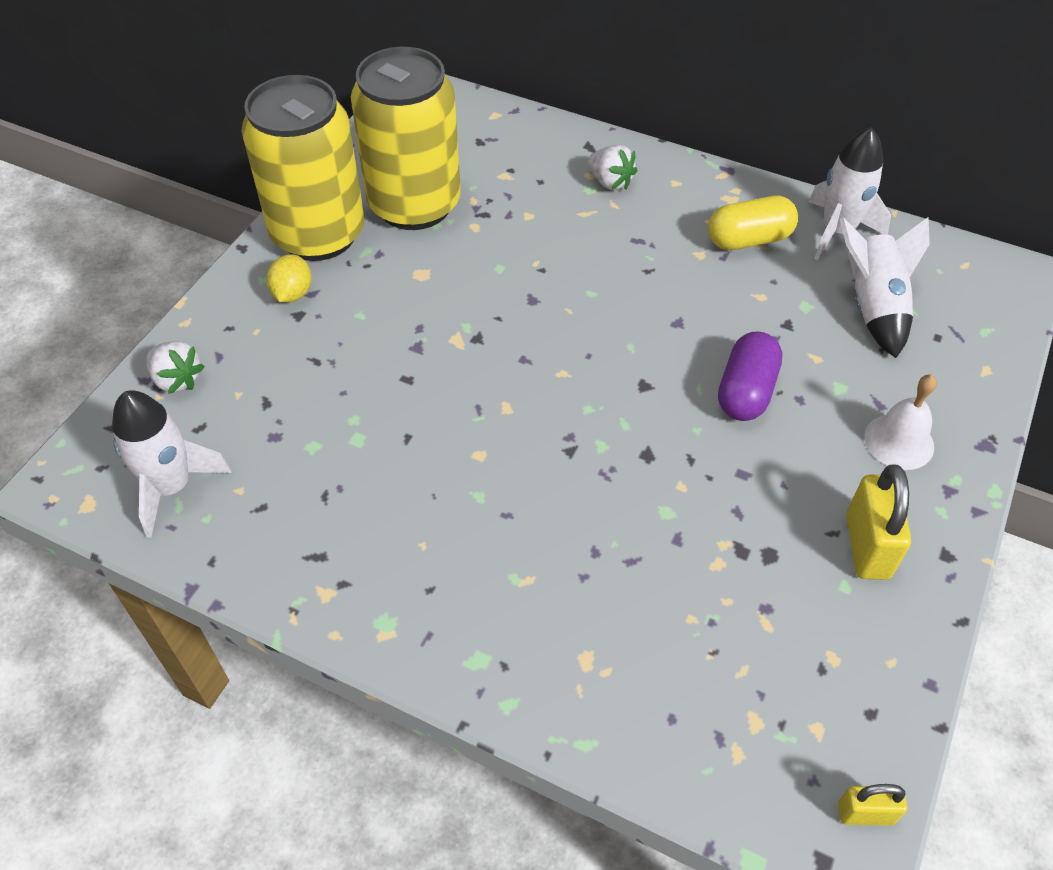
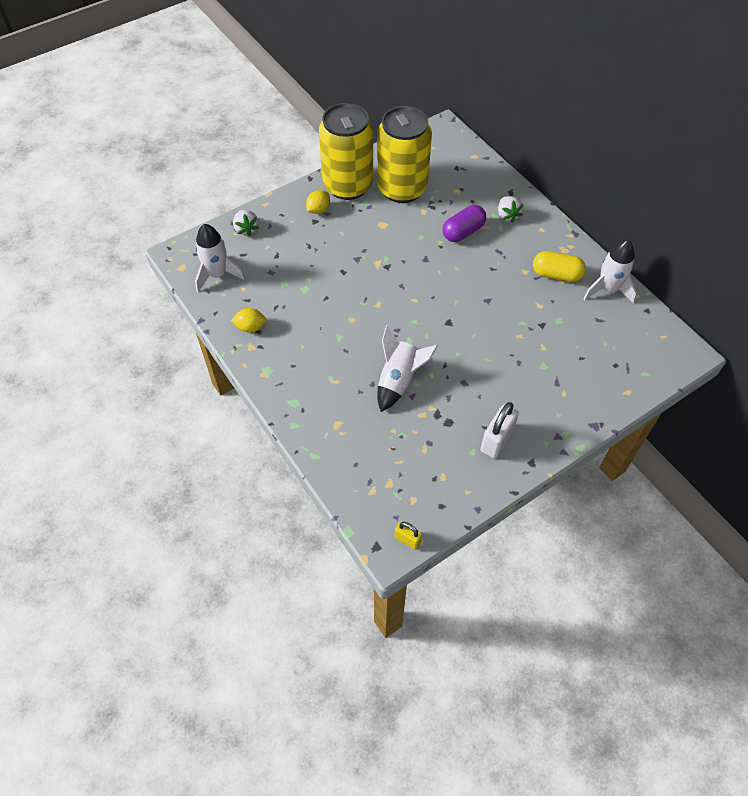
camera: 30 degrees right, 5 degrees up
(300, 556) = (250, 327): none -> yellow lemon
(746, 391) = (495, 347): purple capsule -> purple capsule (463, 232)
(867, 546) = (496, 440): yellow padlock -> white padlock
(873, 307) = (594, 335): white rocket -> white rocket (399, 380)
(899, 441) = (552, 403): white bell -> none

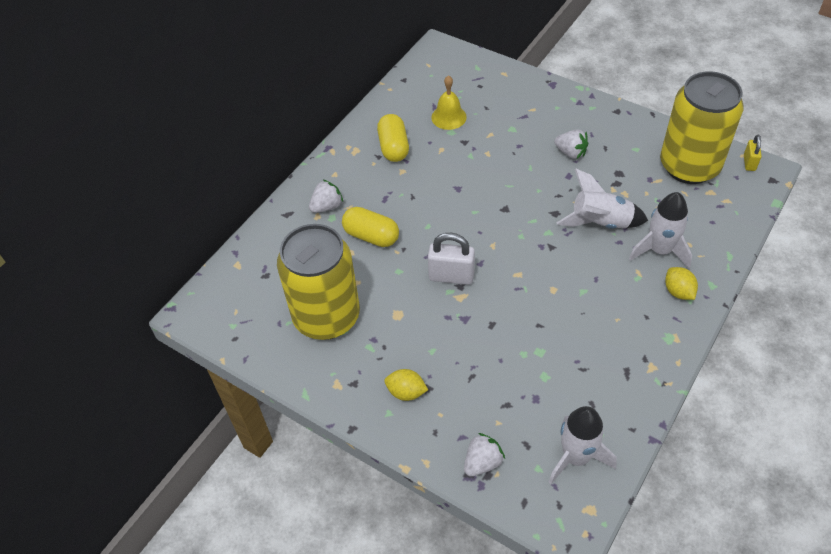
camera: 110 degrees left, 5 degrees down
(250, 327) = (627, 380): yellow lemon -> yellow lemon (678, 292)
(348, 185) = (347, 377): yellow can -> yellow can (689, 166)
(463, 232) = (371, 236): purple capsule -> yellow capsule
(491, 397) = (570, 152): none -> white strawberry
(496, 440) = (613, 137): white padlock -> white padlock (451, 276)
(579, 325) = (449, 117): none -> yellow bell
(607, 290) = (393, 109): white rocket -> white rocket (660, 250)

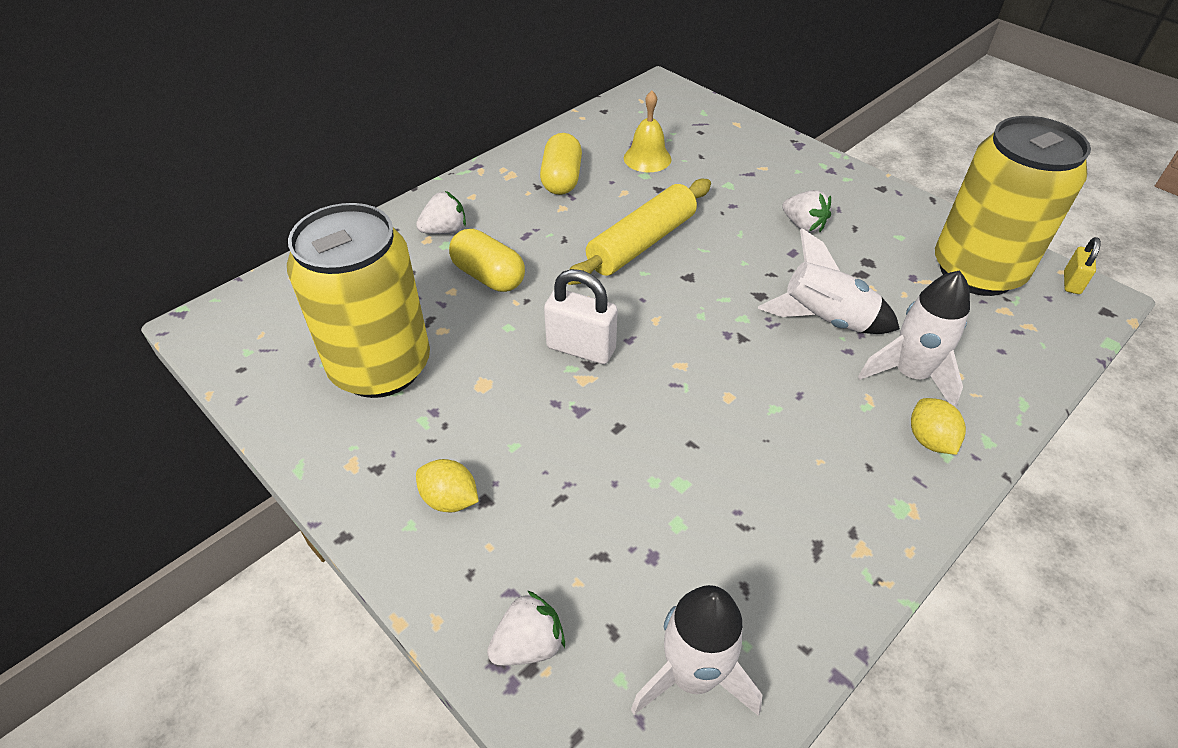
camera: 10 degrees right, 5 degrees down
(466, 189) = (641, 243): none -> yellow rolling pin

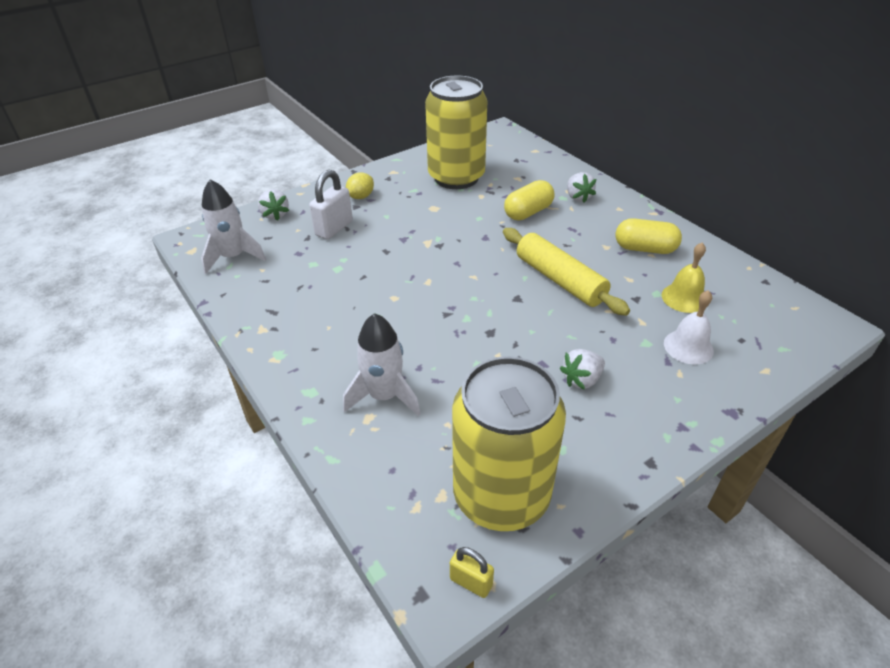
camera: 100 degrees right, 5 degrees down
(581, 348) = (453, 243): white padlock -> white padlock (334, 228)
(724, 160) = (688, 347): none -> white bell
(825, 320) = (455, 362): white rocket -> none
(929, 440) = (321, 386): yellow lemon -> none

